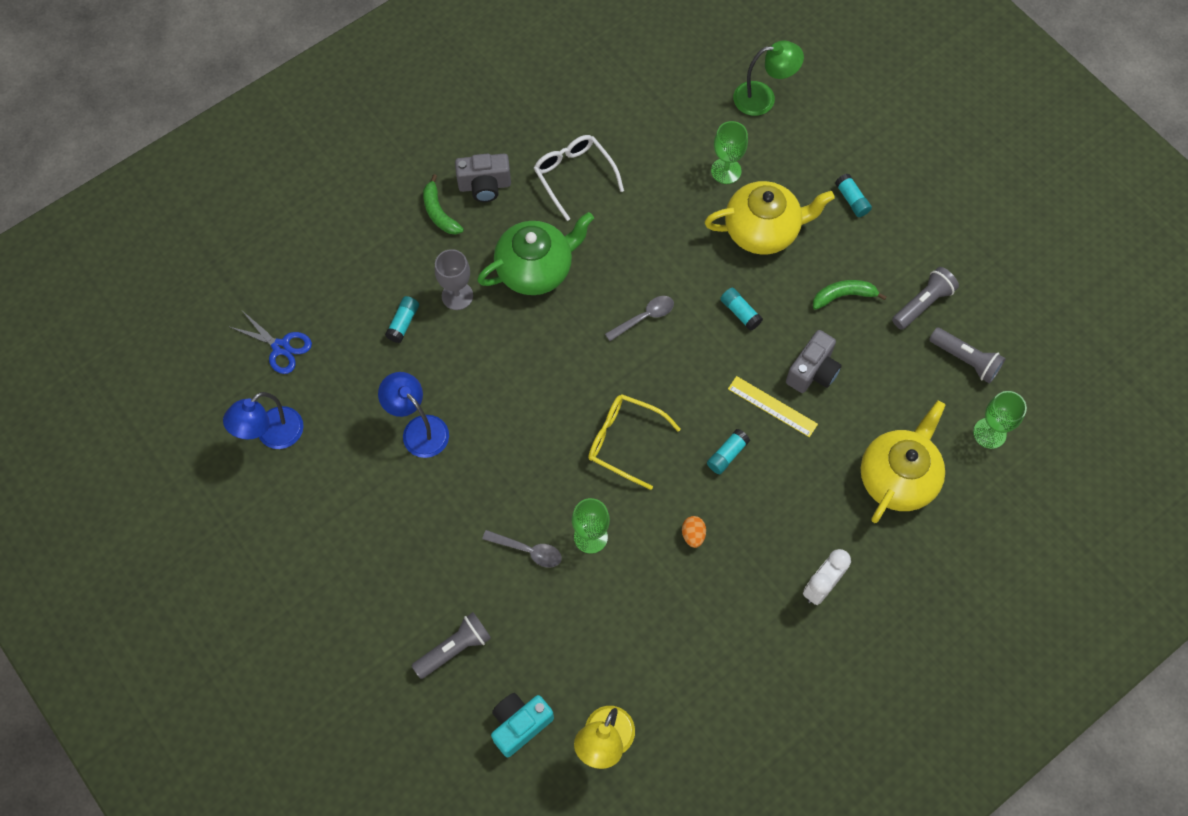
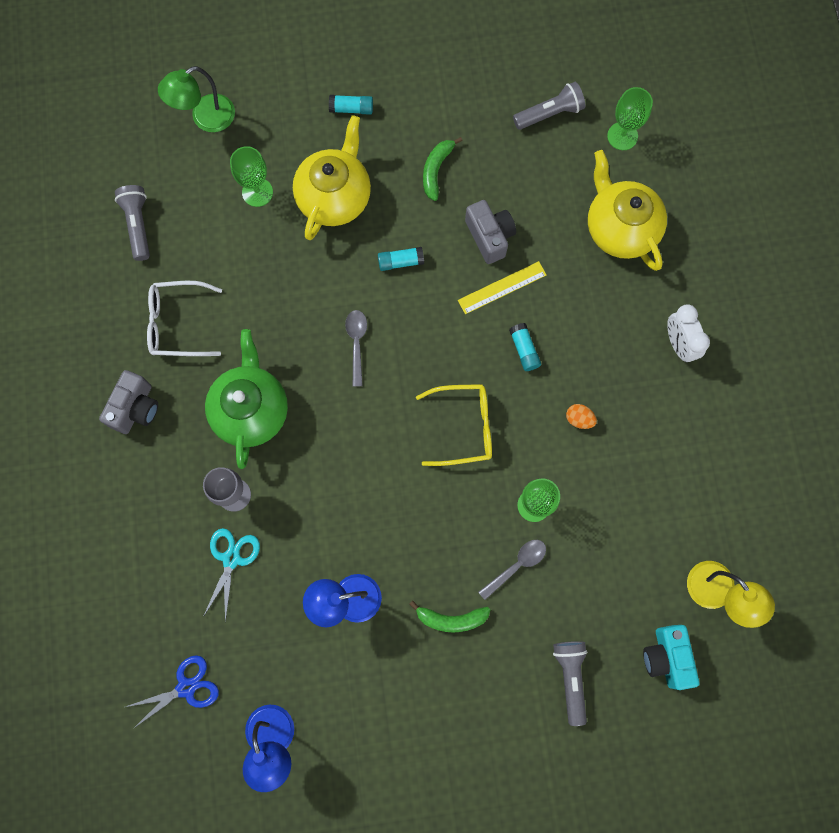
camera: 60 degrees left, 10 degrees up
(403, 323) = (231, 559): turquoise glue stick -> turquoise scissors
(439, 212) = (137, 465): green banana -> green banana (451, 619)
(625, 441) = (463, 427): yellow glasses -> yellow glasses turned 150 degrees counterclockwise
(763, 98) = (205, 118): green lamp -> green lamp turned 150 degrees counterclockwise
(923, 303) = (481, 114): grey flashlight -> grey flashlight (138, 225)

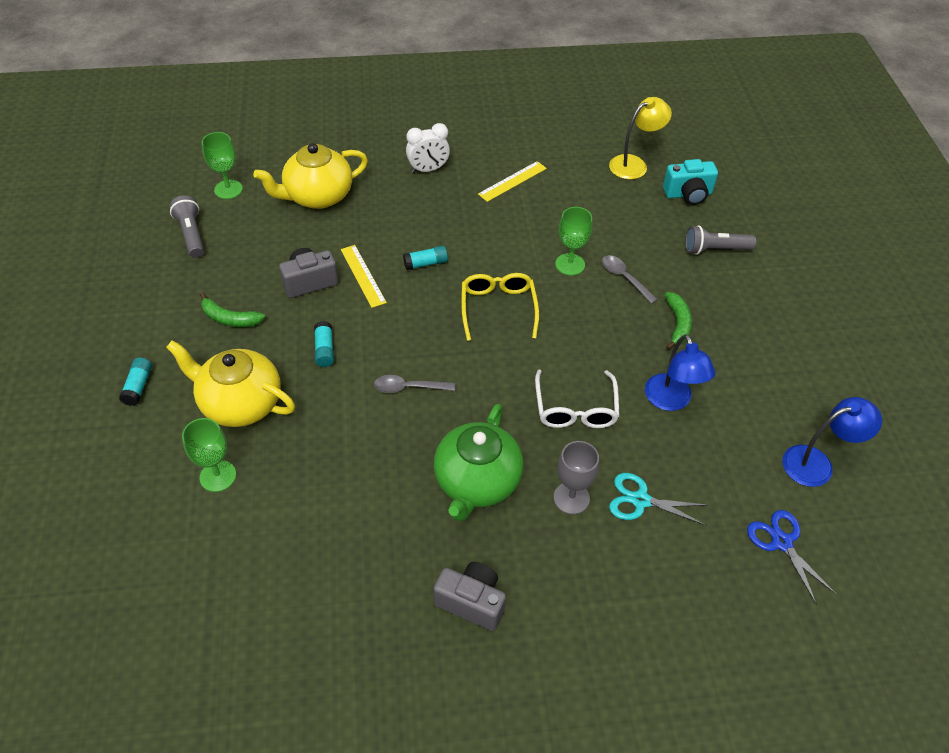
camera: 90 degrees left, 25 degrees down
(138, 225) = (233, 606): grey flashlight -> none
(178, 323) = (369, 557): white glasses -> white glasses (575, 408)
(205, 118) = (106, 531): green lamp -> none
(251, 410) = (477, 482): green teapot -> green teapot turned 75 degrees counterclockwise
(579, 419) = (492, 232): orange egg -> none
(668, 442) = (512, 181): none -> yellow ruler

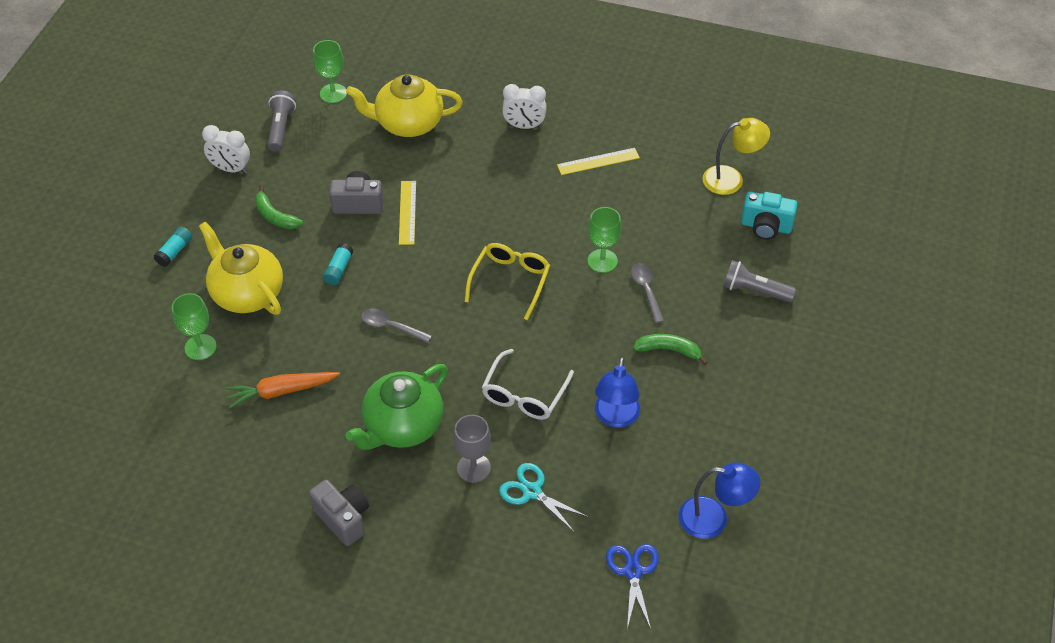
camera: 25 degrees right, 0 degrees up
(158, 287) = (231, 169): none -> white clock
(331, 491) = (281, 391): none -> orange carrot
(425, 263) = (469, 218): turquoise glue stick -> none
(677, 324) = (668, 350): green banana -> green banana turned 105 degrees counterclockwise

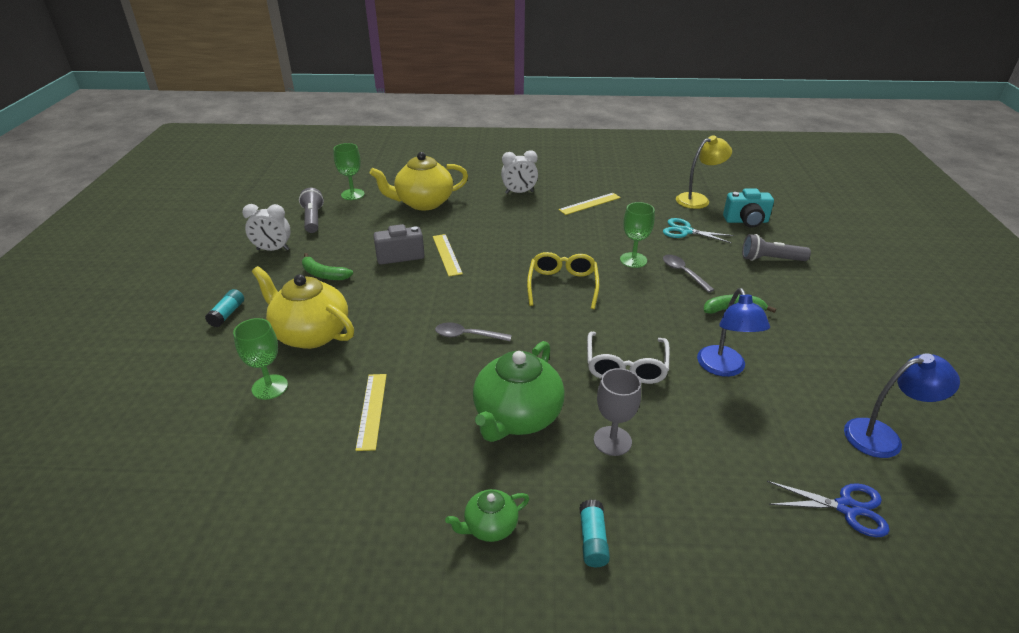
camera: 15 degrees left, 15 degrees down
(281, 391) = (372, 410): orange carrot -> yellow ruler
(339, 269) = (398, 302): turquoise glue stick -> turquoise glue stick (593, 540)
(343, 518) = (490, 526): grey camera -> green teapot
(532, 491) = (686, 450): turquoise scissors -> turquoise scissors (685, 231)
(633, 571) = (847, 508): blue scissors -> blue scissors turned 120 degrees clockwise

